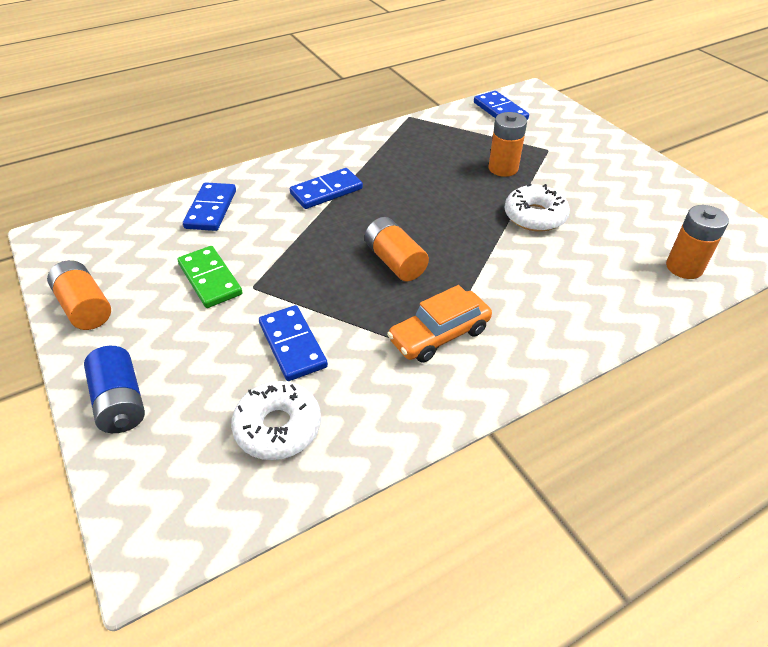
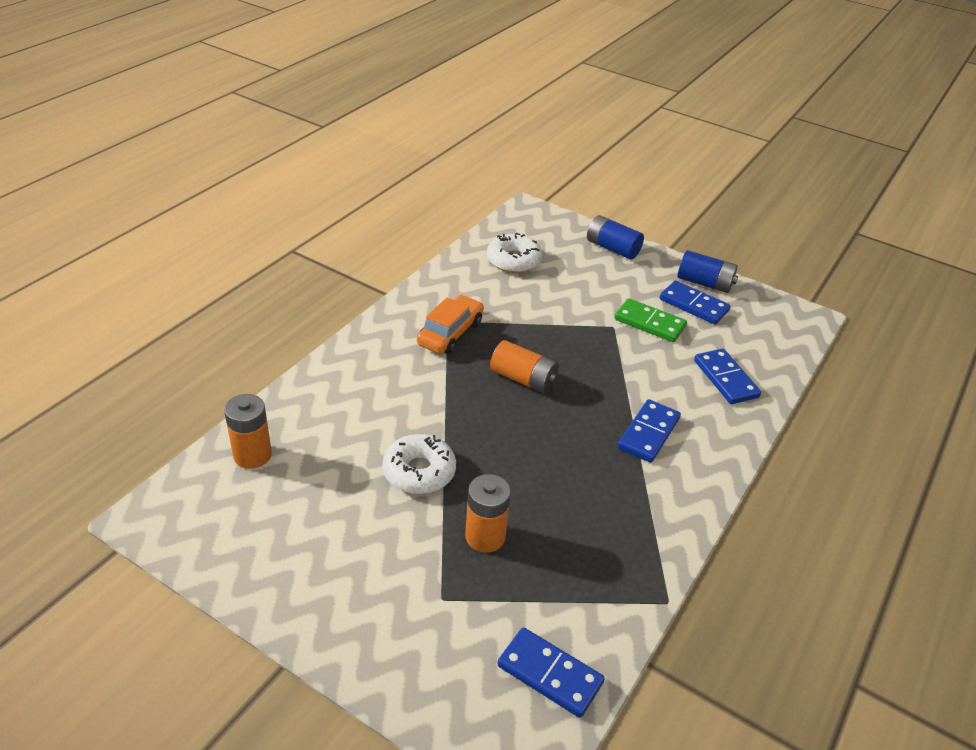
camera: 150 degrees right, 5 degrees down
(85, 307) = (704, 283): orange battery -> blue battery
(293, 345) = (546, 300): blue domino -> blue domino (693, 305)

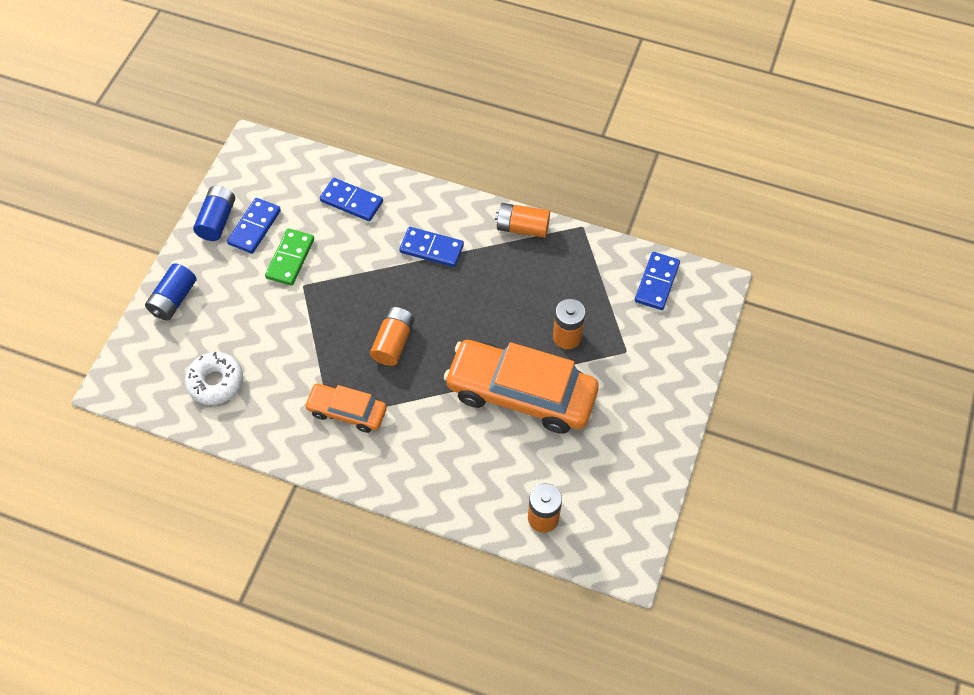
camera: 100 degrees left, 20 degrees up
(419, 471) = (521, 393): white donut -> orange car
(672, 530) = (522, 227): none -> orange battery
(726, 379) = (351, 201): blue domino -> blue domino turned 60 degrees clockwise

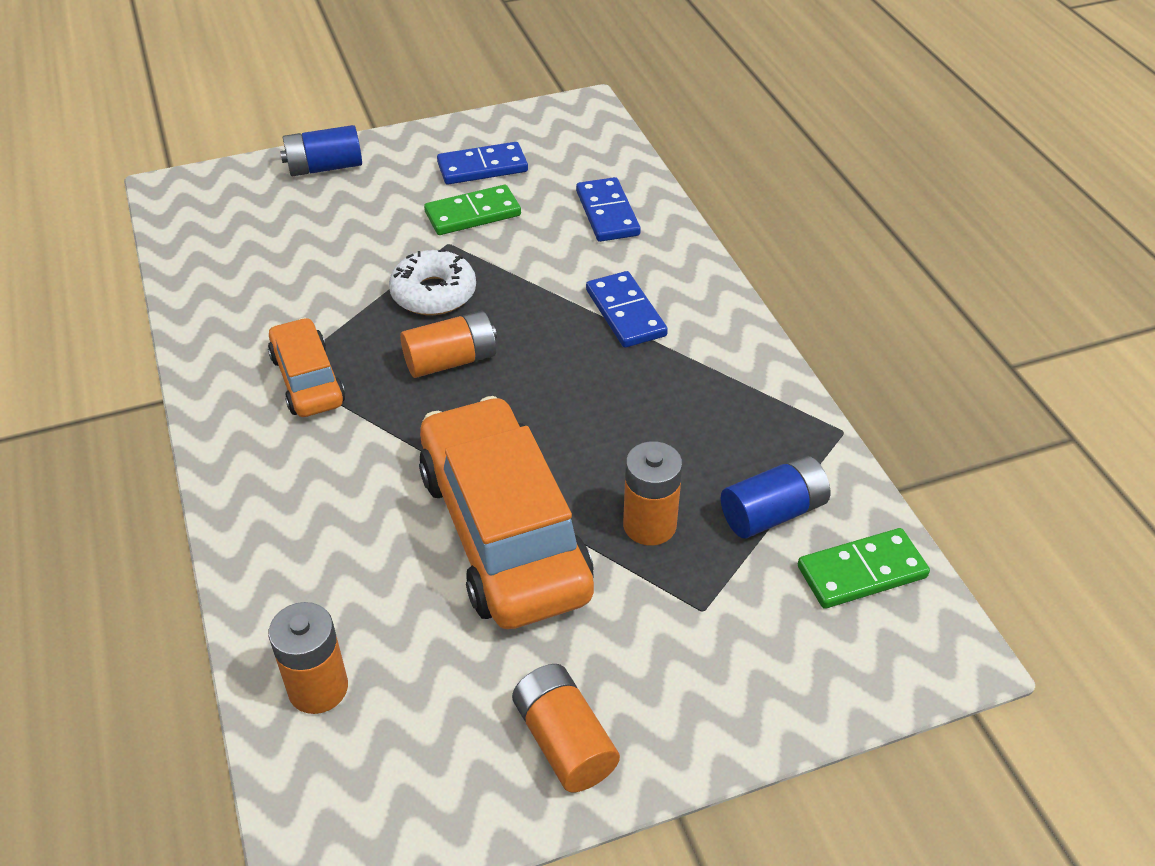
camera: 50 degrees right, 15 degrees down
(216, 382) = (246, 255): white donut -> white donut (433, 293)
(217, 220) = (459, 139): blue battery -> blue battery (773, 513)
(522, 227) = (762, 374): orange battery -> orange battery (564, 741)
(657, 282) = (862, 572): blue domino -> green domino

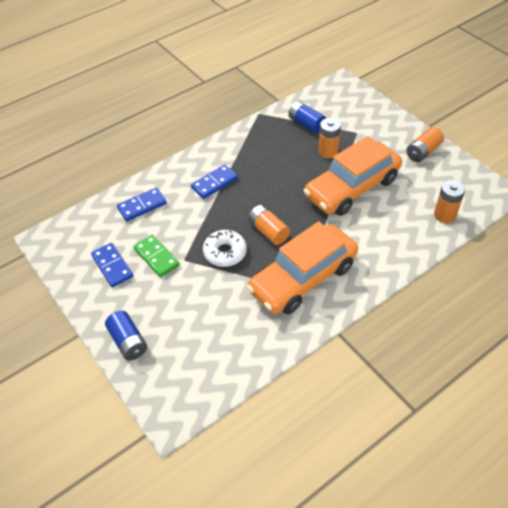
camera: 105 degrees left, 5 degrees up
(308, 380) = (302, 278): orange car -> orange car, size x1.88
(862, 572) = (321, 102): green domino -> none

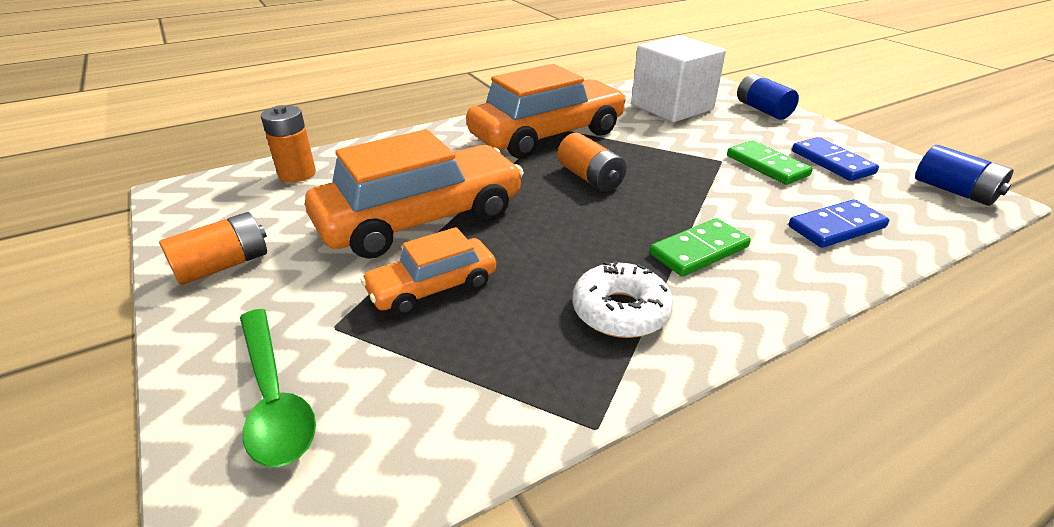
camera: 175 degrees left, 15 degrees down
(205, 338) = (672, 107): none -> white cube
(214, 183) = (699, 251): blue domino -> green domino
(225, 252) = (659, 163): white donut -> white donut (620, 311)
(306, 124) = (455, 368): blue battery -> blue battery (954, 191)
(328, 152) = (432, 287): orange battery -> orange car
(359, 110) = (274, 397): none -> green spoon

